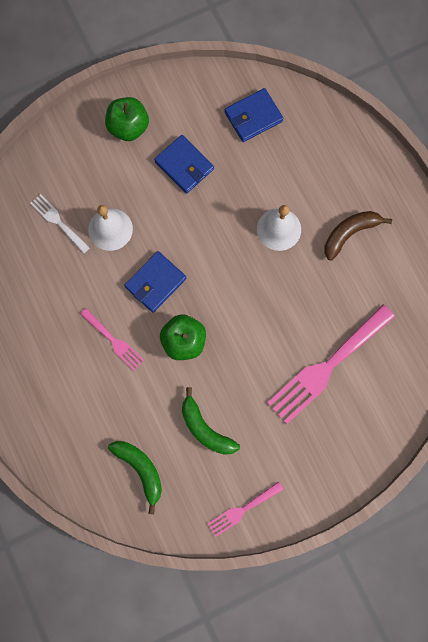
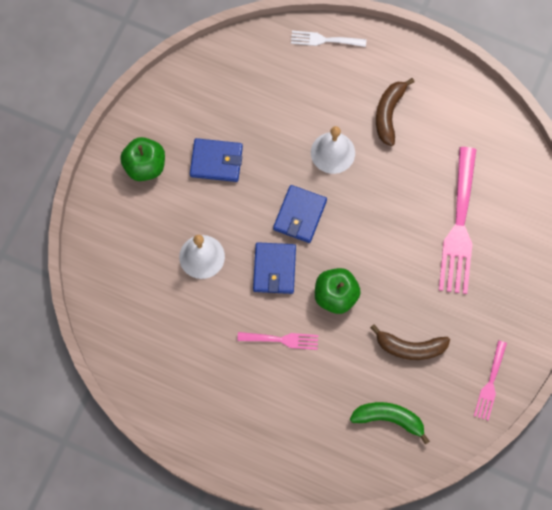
camera: 40 degrees left, 5 degrees down
(58, 222) = (155, 284): white fork -> white fork (324, 40)
(205, 428) = (410, 347): green banana -> brown banana
(253, 117) = (237, 82): blue wallet -> blue wallet (300, 215)

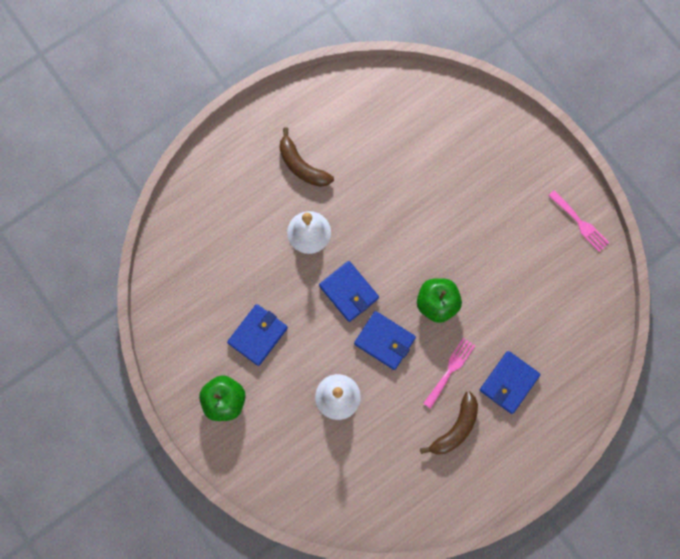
camera: 60 degrees left, 5 degrees up
(301, 397) = (509, 382): none -> blue wallet
(324, 40) = (201, 179): white fork -> none
(389, 419) = (565, 320): green banana -> none
(410, 347) = (515, 268): brown banana -> brown banana (455, 428)
(459, 227) = (435, 168): pink fork -> none

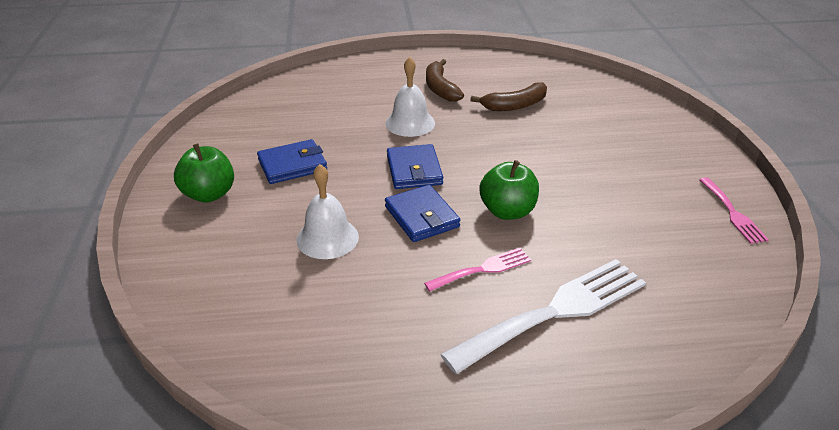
camera: 30 degrees right, 40 degrees down
(455, 428) = (448, 325): brown banana -> brown banana (515, 105)
(509, 382) = (555, 312): blue wallet -> white fork

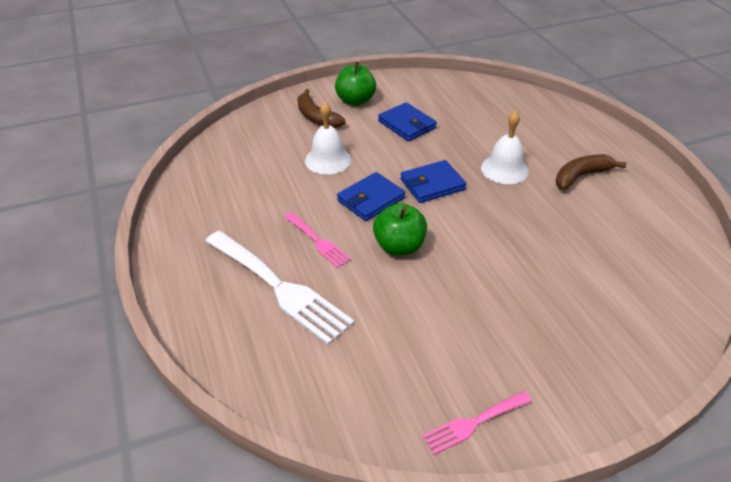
camera: 75 degrees right, 5 degrees up
(515, 105) = (585, 231): brown banana -> brown banana (316, 117)

